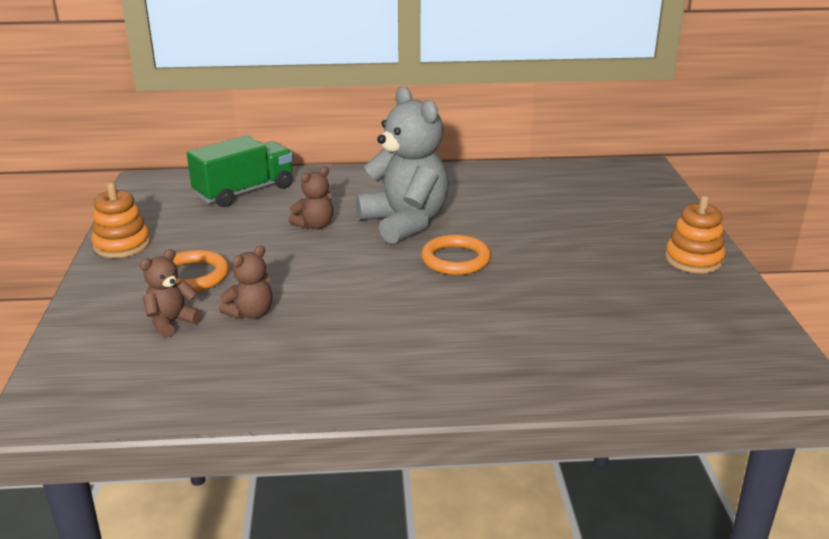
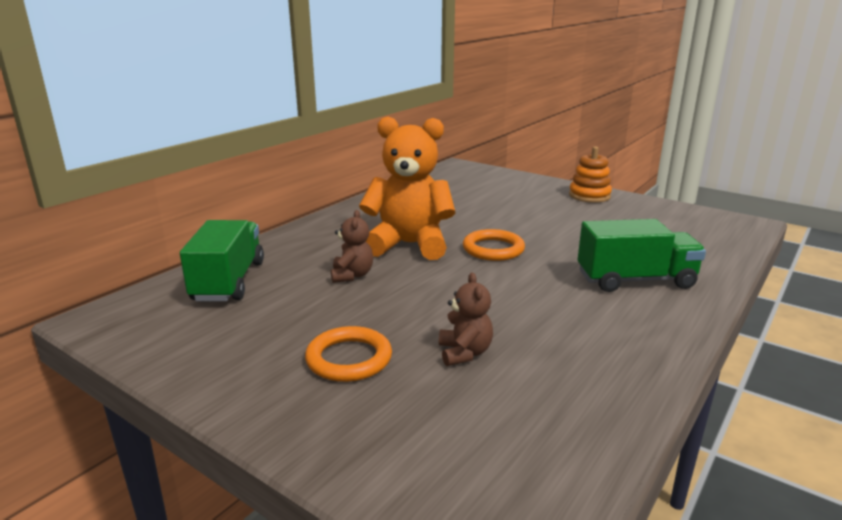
camera: 50 degrees left, 5 degrees down
(122, 245) = (210, 378): orange stacking toy -> none
(171, 322) = (425, 400): brown teddy bear -> none
(405, 223) = (409, 245): grey teddy bear -> orange teddy bear
(496, 348) = (635, 280): none -> green truck

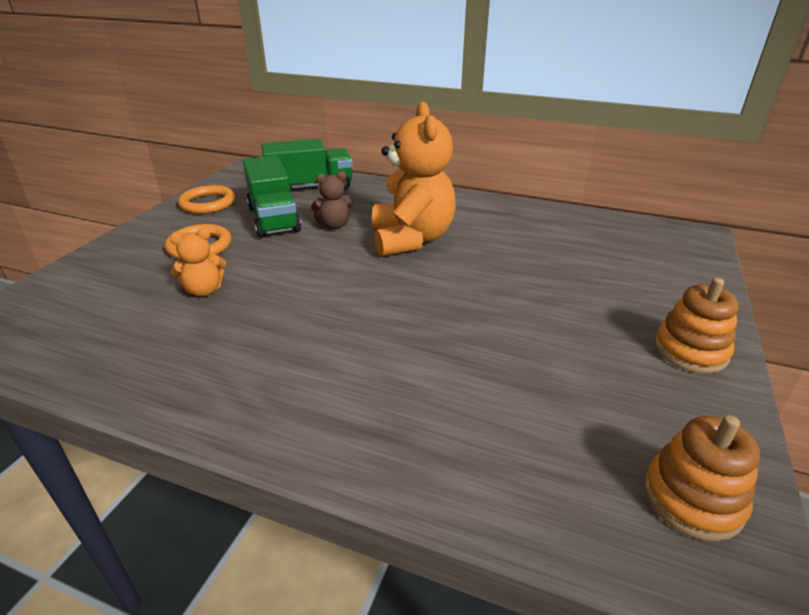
camera: 75 degrees right, 10 degrees up
(464, 353) = (204, 290): brown teddy bear -> orange teddy bear
(493, 249) = (425, 285): orange ring -> orange ring (208, 203)
(635, 280) = (379, 394): green truck -> green truck (274, 219)
(704, 221) = (692, 499): none -> orange stacking toy

